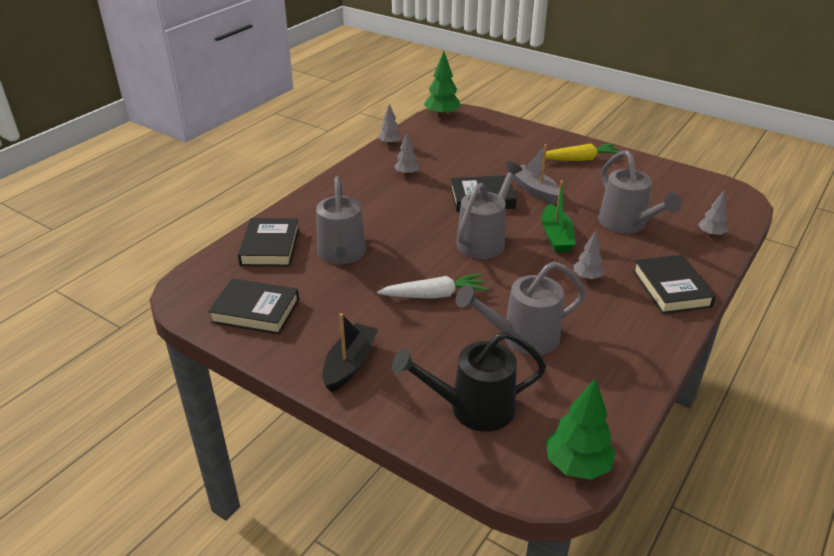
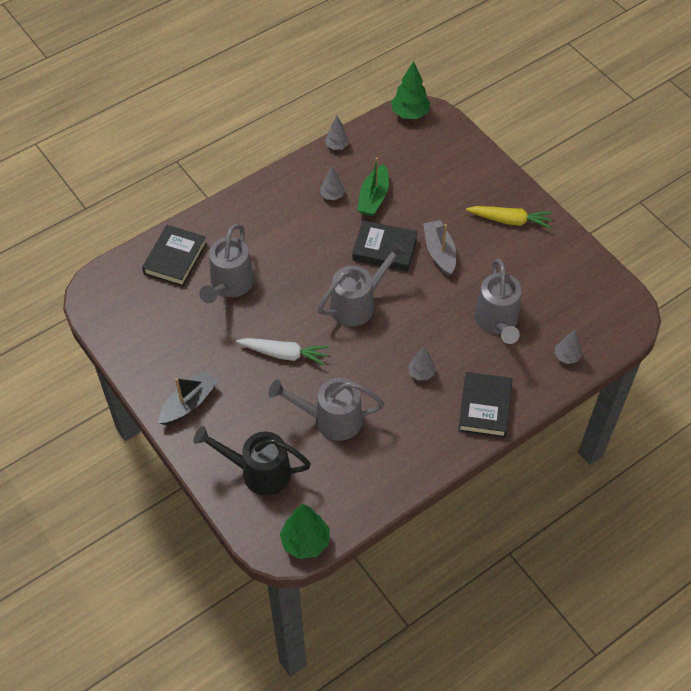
camera: 20 degrees right, 20 degrees up
(255, 311) = (139, 328): black book -> none
(556, 236) = (423, 318): green boat -> green boat (373, 197)

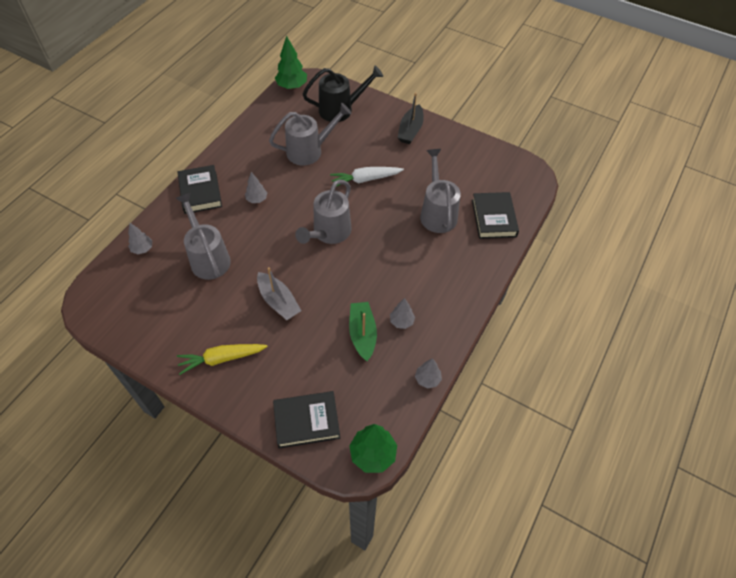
camera: 155 degrees right, 0 degrees up
(384, 249) = (328, 287): black book -> black book (306, 421)

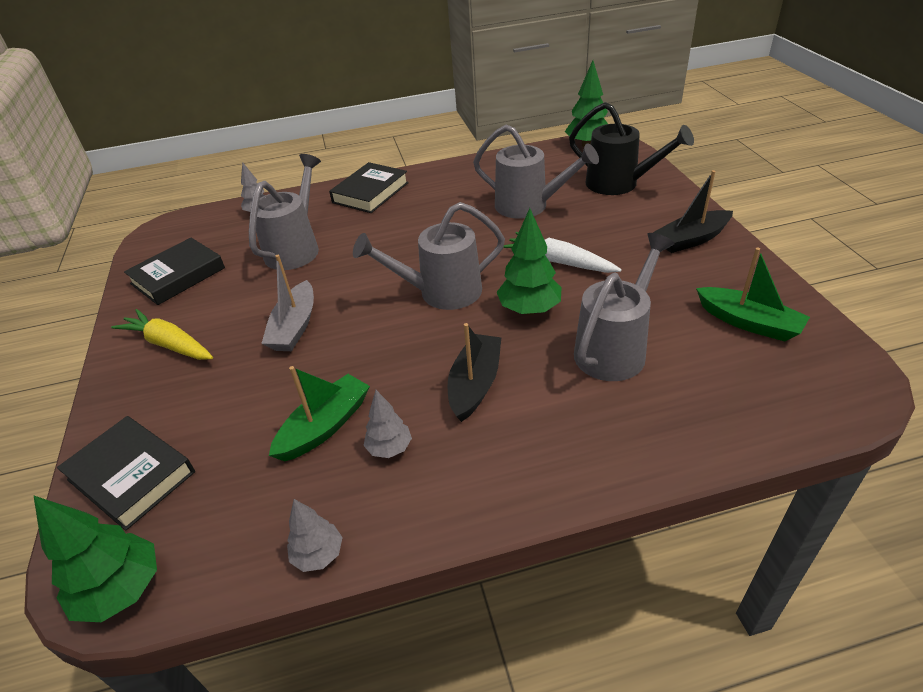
camera: 50 degrees right, 15 degrees down
(257, 199) = (412, 223): grey tree -> none
(381, 216) = (529, 309): none -> green tree
(401, 269) = (475, 384): none -> black boat
(474, 166) = (748, 322): none -> green boat
(494, 218) = (705, 407): black book -> black book (178, 276)

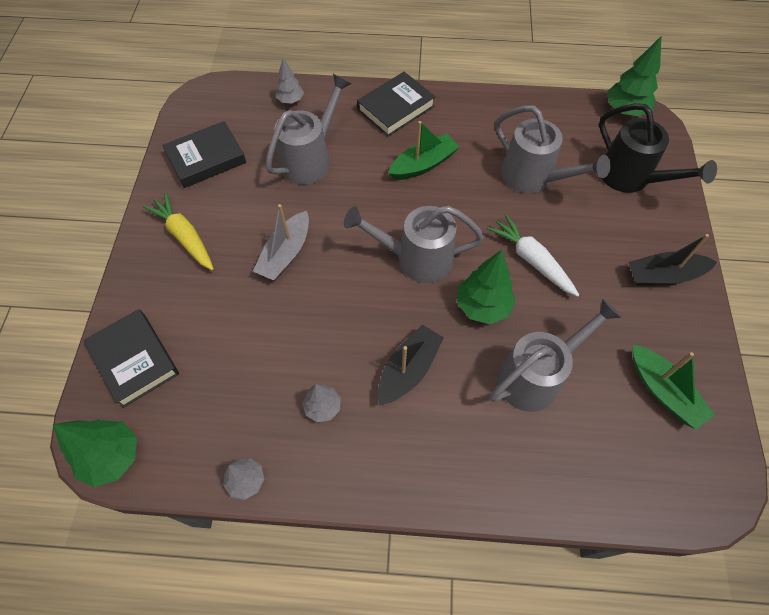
camera: 15 degrees right, 20 degrees up
(325, 426) = (281, 367): green boat -> green boat (423, 164)

